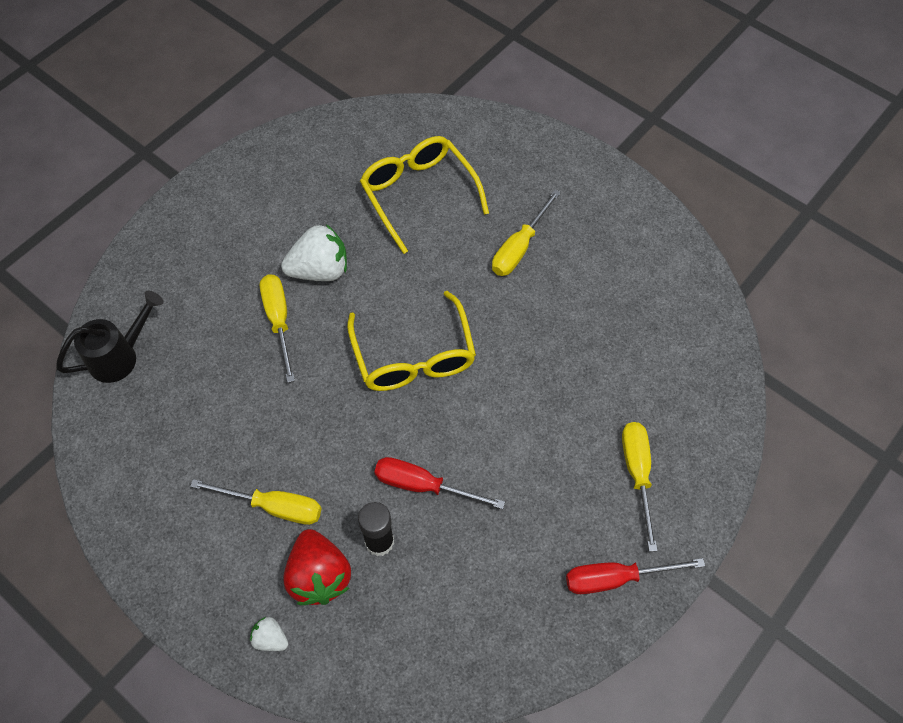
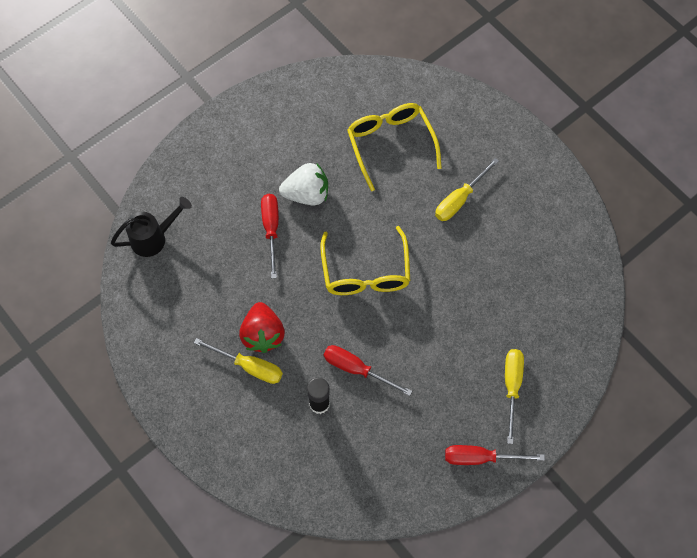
camera: 10 degrees right, 5 degrees up
(270, 638) = (235, 457): white strawberry -> none
(279, 321) = (271, 229): yellow screwdriver -> red screwdriver
(319, 576) = (274, 420): red strawberry -> red strawberry (263, 334)

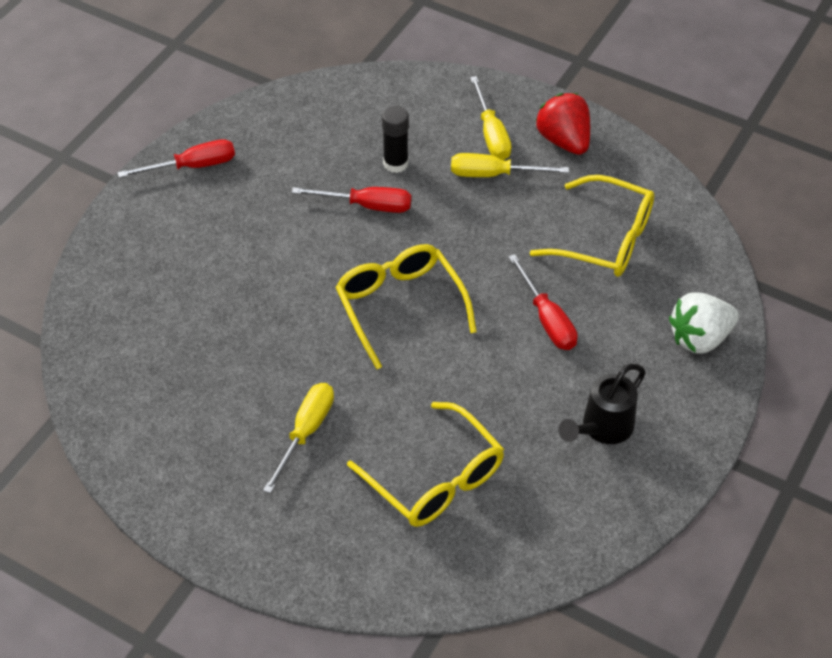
camera: 160 degrees right, 15 degrees down
(154, 238) = (689, 266): black watering can -> black watering can (602, 428)
(198, 279) = (605, 239): none -> yellow glasses
(263, 334) = (495, 207): red strawberry -> red strawberry (564, 141)
(307, 194) = (522, 375): white strawberry -> white strawberry (700, 338)
(512, 387) = (173, 239): yellow screwdriver -> yellow screwdriver (491, 134)

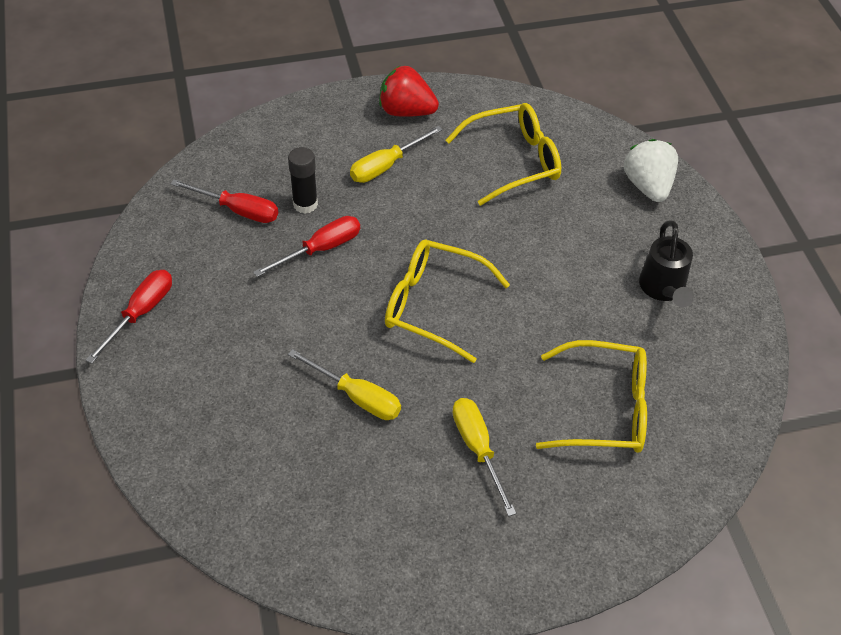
camera: 45 degrees left, 0 degrees up
(491, 134) = (350, 138): yellow screwdriver -> yellow screwdriver (357, 397)
(547, 319) = (542, 242): red screwdriver -> red screwdriver (238, 210)
(700, 338) = (648, 186): white strawberry -> white strawberry turned 150 degrees clockwise

